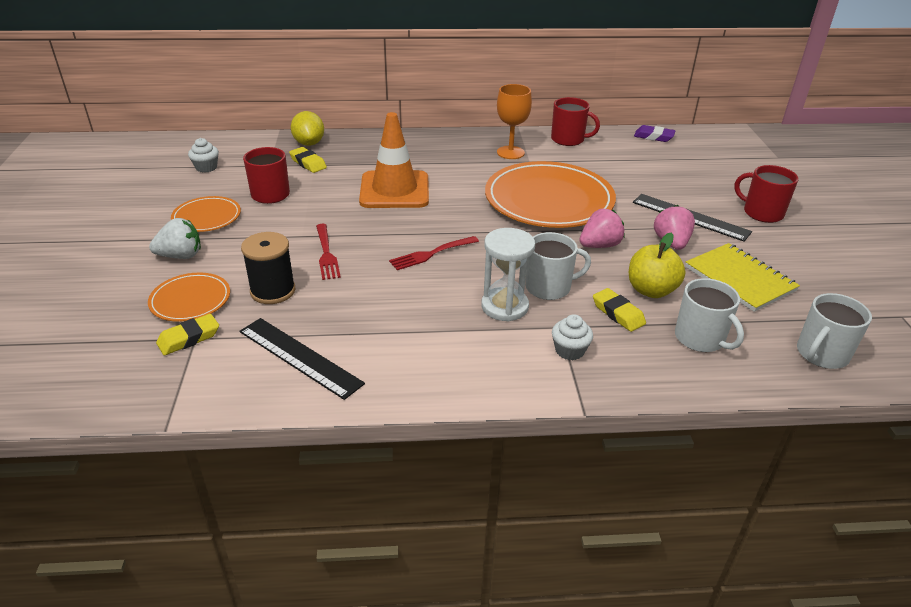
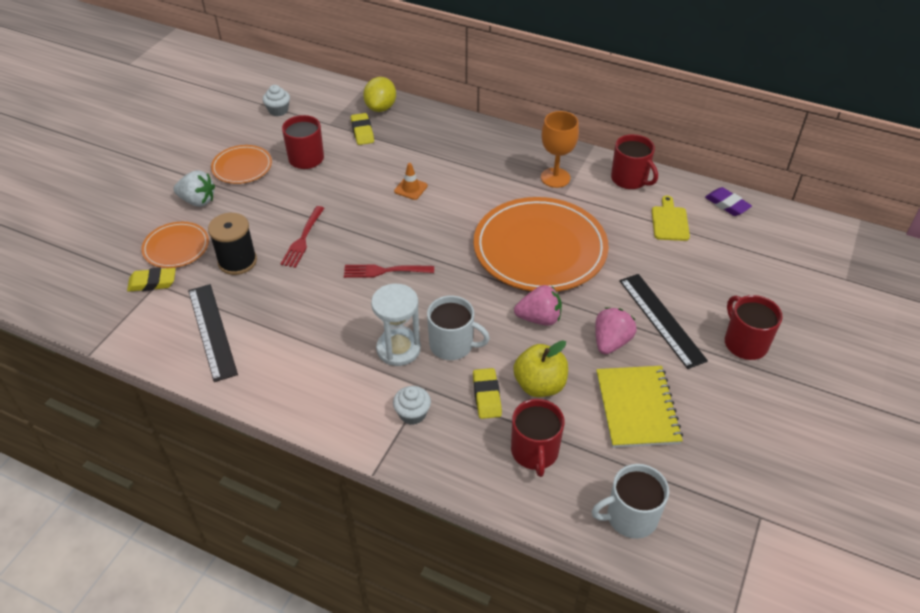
camera: 30 degrees right, 10 degrees up
(394, 190) = (410, 188): orange traffic cone -> orange traffic cone, size x0.40
(626, 157) = (669, 221): none -> yellow cutting board
(700, 338) = (535, 452): white mug -> red mug

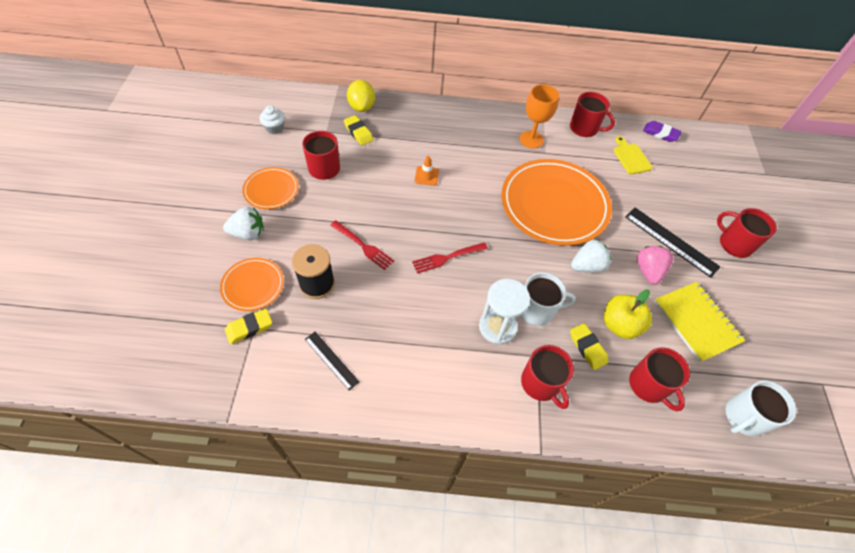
camera: 25 degrees left, 10 degrees up
(212, 331) = (331, 360): black ruler -> black ruler, size x0.61
(303, 239) = (363, 246): red fork -> red fork turned 45 degrees counterclockwise
(412, 414) = (541, 383): white cupcake -> red mug
(539, 318) = (587, 266): pink strawberry -> white strawberry

